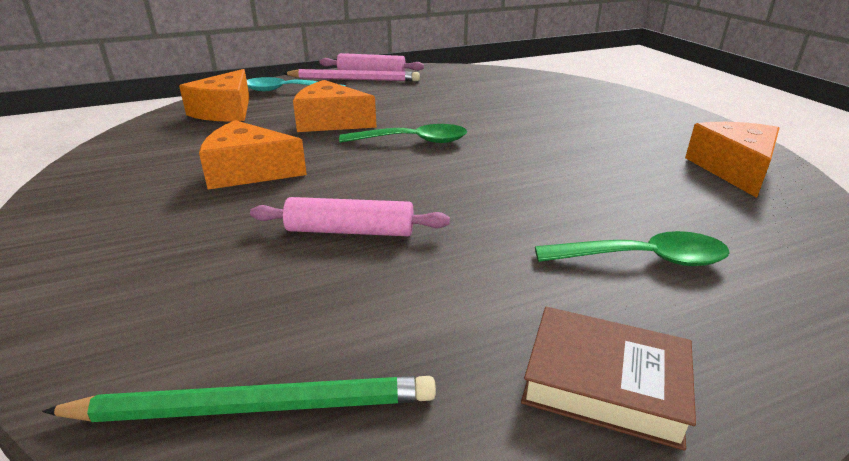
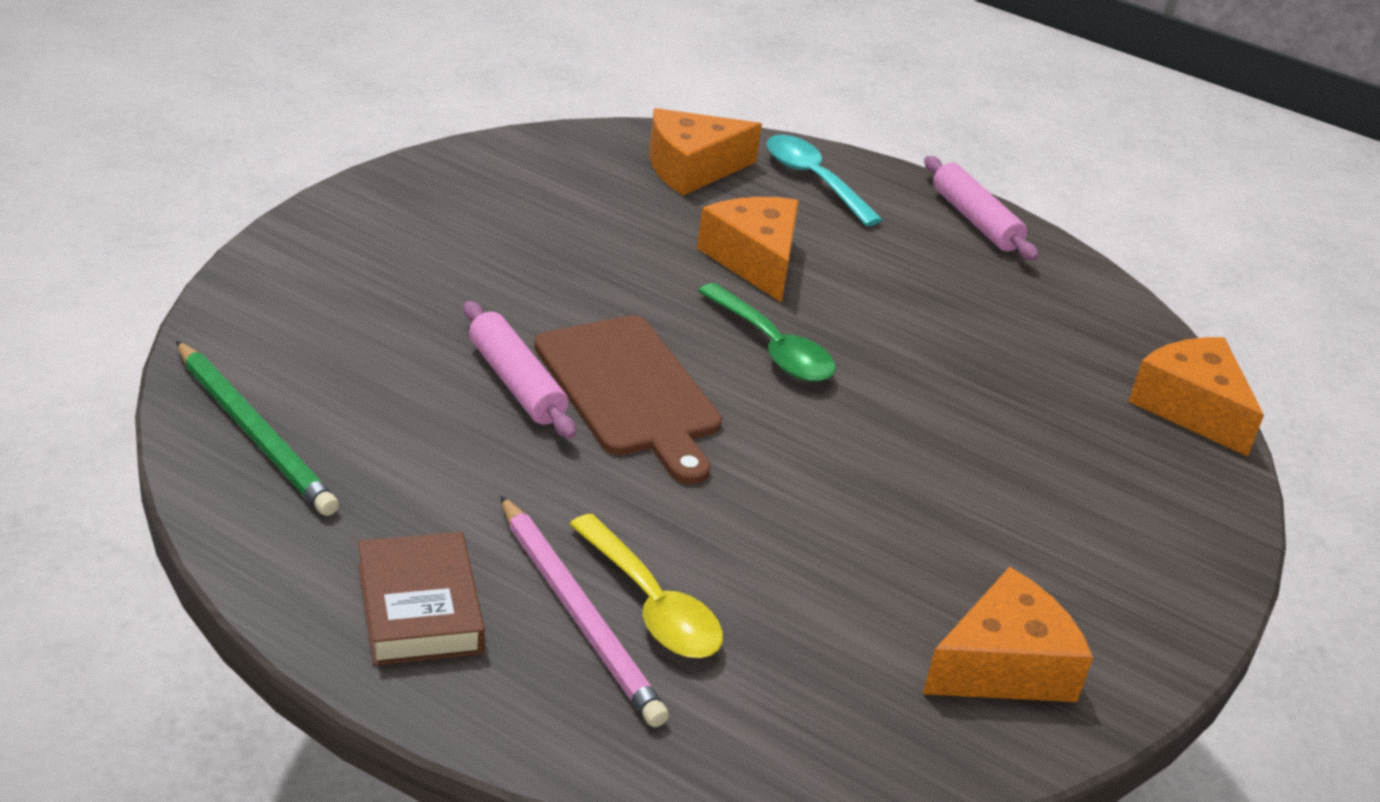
camera: 50 degrees right, 5 degrees up
(248, 172) = (564, 263): orange cheese -> orange cheese (1191, 408)
(353, 79) = (927, 215): pink pencil -> pink pencil (578, 613)
(406, 193) = (629, 391): none -> brown cutting board
(643, 259) = (651, 605): green spoon -> yellow spoon

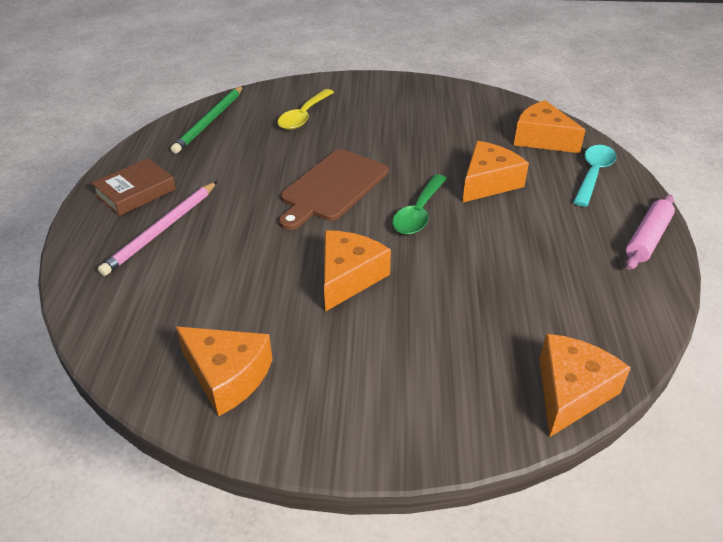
camera: 65 degrees right, 5 degrees up
(516, 383) = (305, 159): pink rolling pin -> none
(651, 605) = (183, 246): yellow spoon -> yellow spoon (304, 116)
(870, 472) = (348, 277): none -> orange cheese

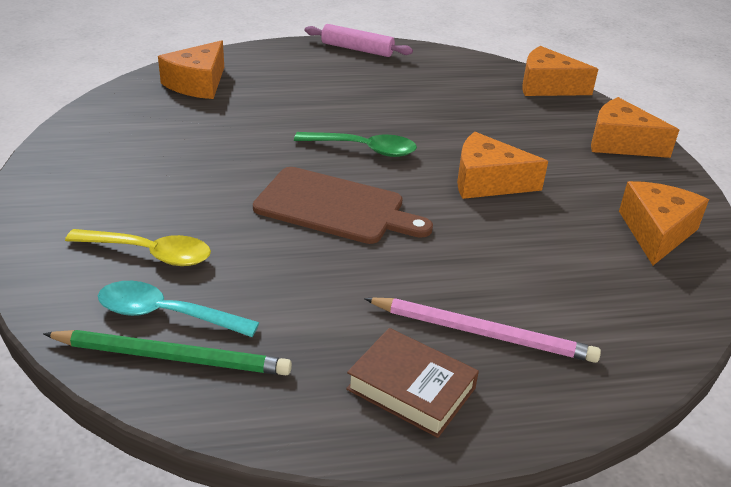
camera: 105 degrees left, 5 degrees down
(488, 182) = (294, 113): orange cheese -> orange cheese (620, 143)
(593, 174) = (263, 63): turquoise spoon -> turquoise spoon (166, 314)

